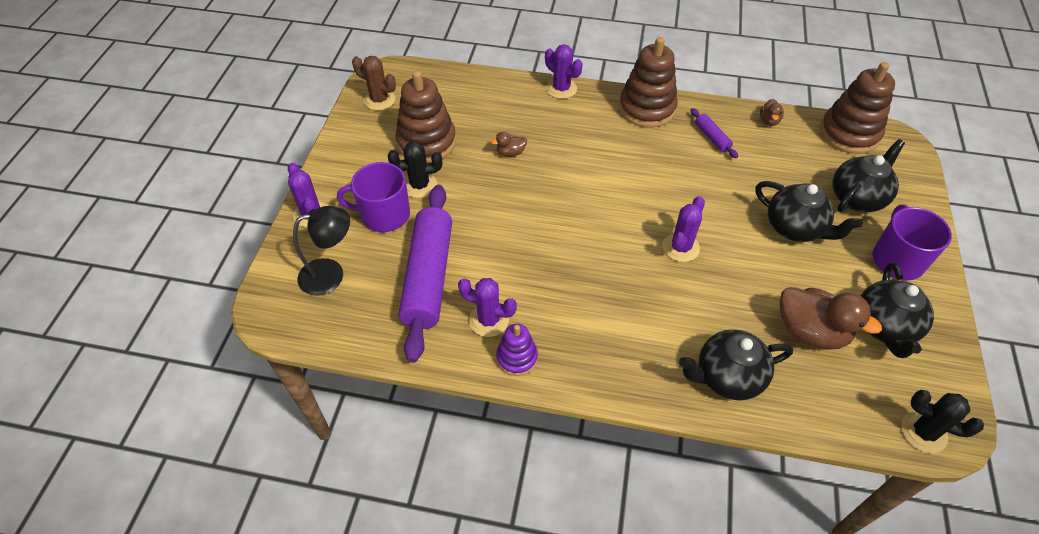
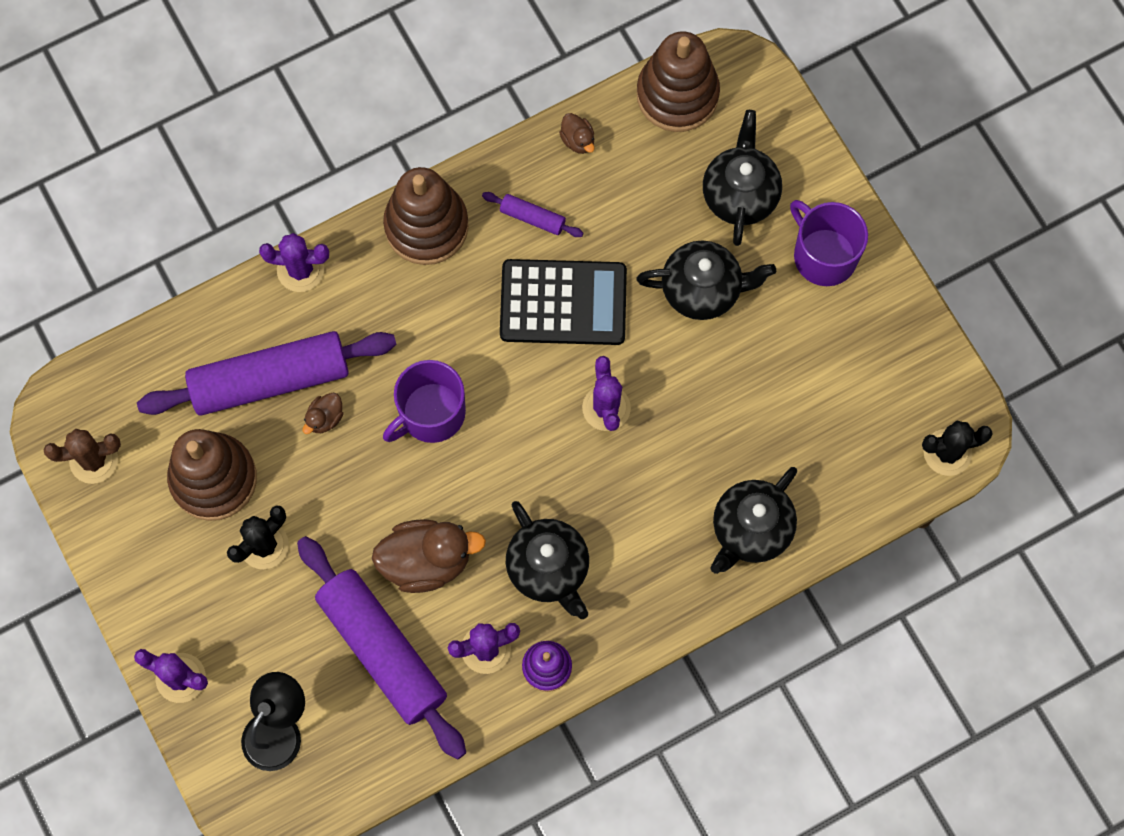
camera: 40 degrees left, 20 degrees up
(384, 215) = (262, 614): purple mug -> purple mug (431, 413)
(499, 121) = (270, 380): none -> purple rolling pin
(697, 183) = (563, 303): none -> black calculator
(810, 331) = (793, 416): brown duck -> brown duck (426, 561)
(884, 327) = (855, 356): black teapot -> black teapot (548, 568)

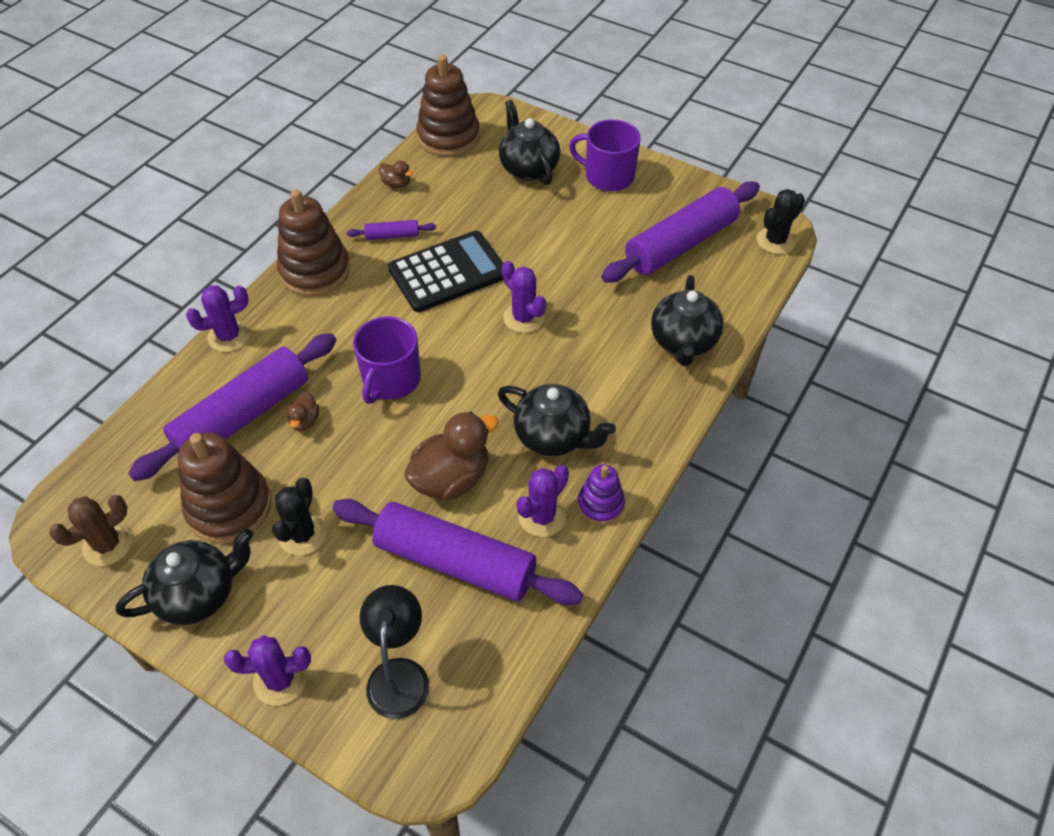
camera: 30 degrees left, 20 degrees down
(702, 290) = (541, 225): black teapot -> black teapot (198, 594)
(838, 400) = (681, 244): none -> purple rolling pin

